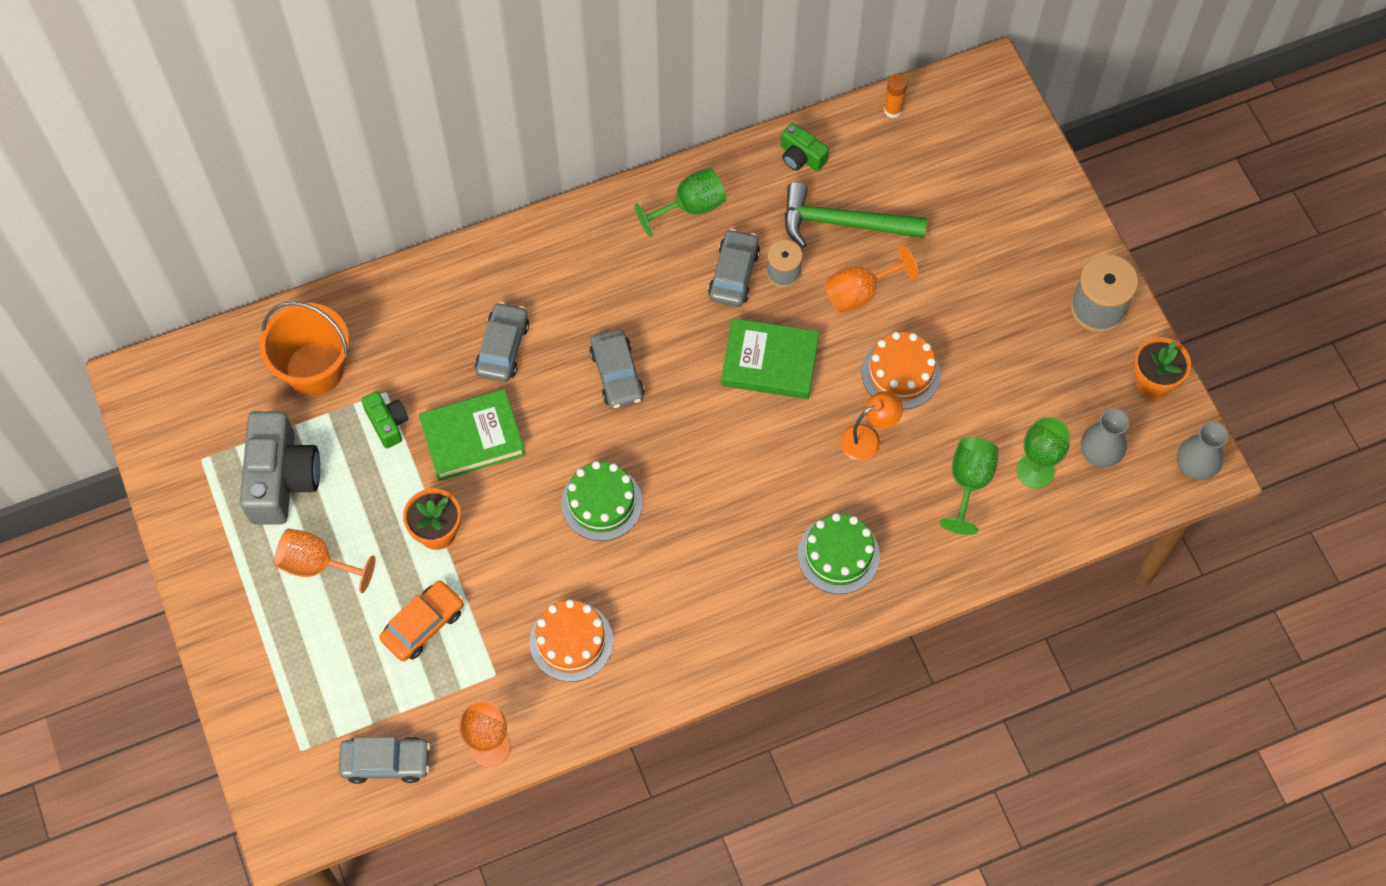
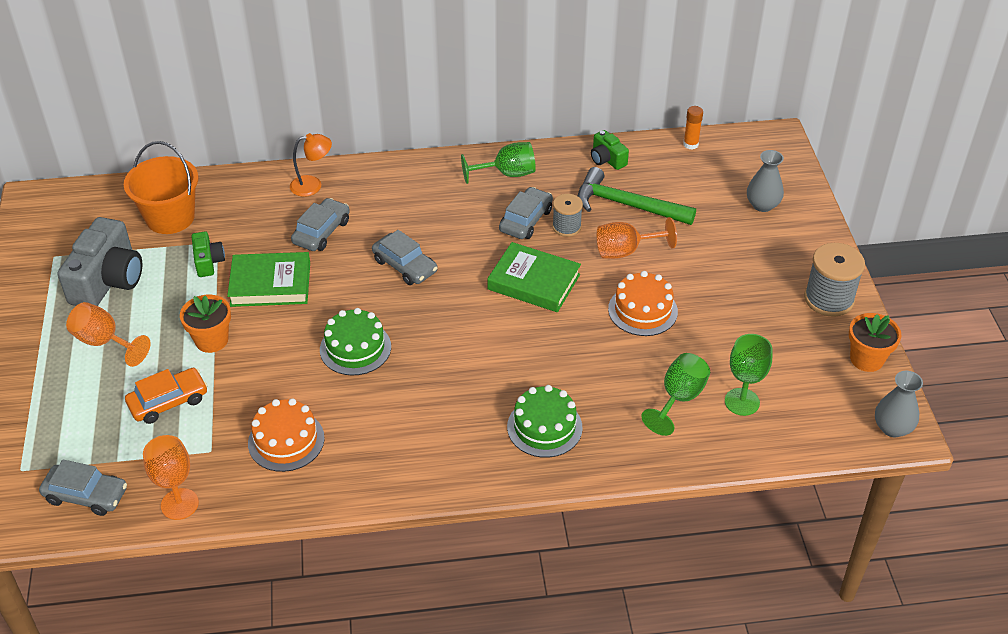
camera: 15 degrees right, 20 degrees down
(617, 374) = (405, 266): grey car -> grey car turned 45 degrees counterclockwise
(868, 438) = (599, 349): orange lamp -> orange lamp (313, 185)
(1099, 453) = (804, 400): grey vase -> grey vase (762, 205)

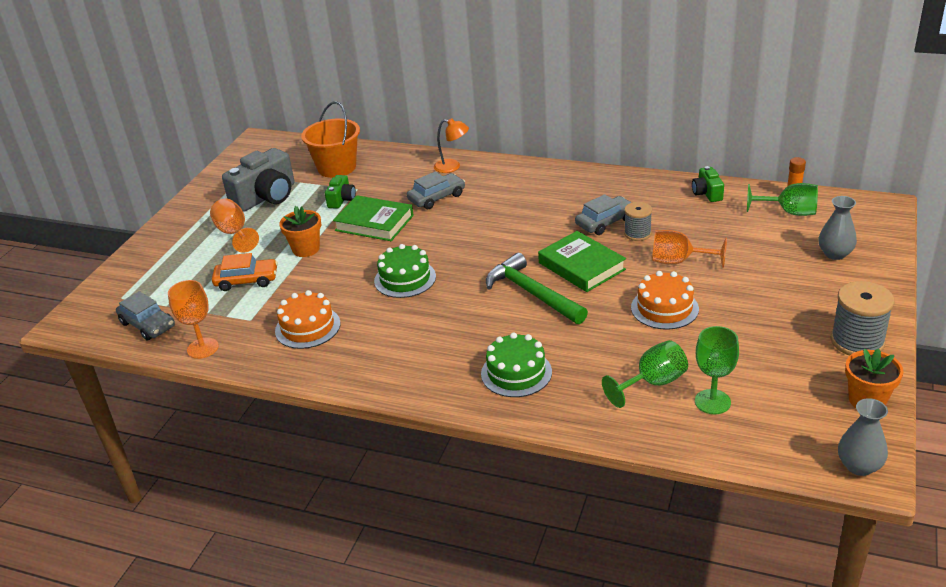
camera: 30 degrees right, 10 degrees down
(405, 266) = (484, 232): grey car -> none
(507, 174) = (612, 187): green goblet -> green goblet (789, 212)
(627, 205) = (703, 228): green hammer -> green hammer (532, 293)

